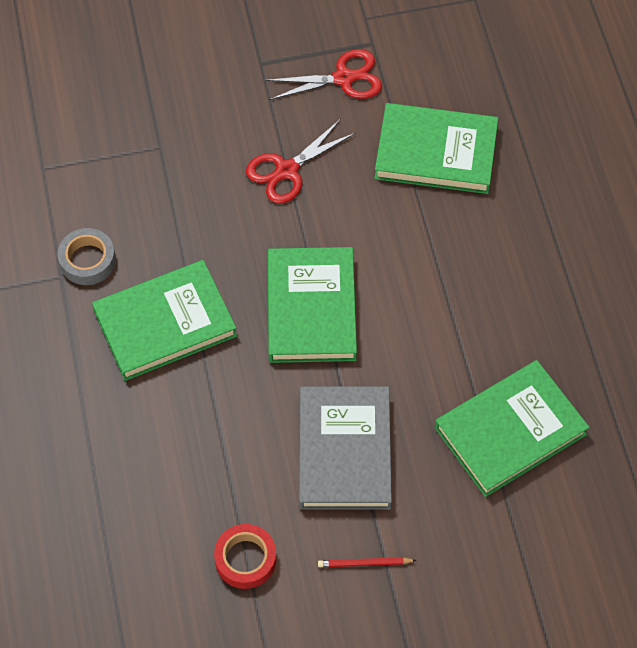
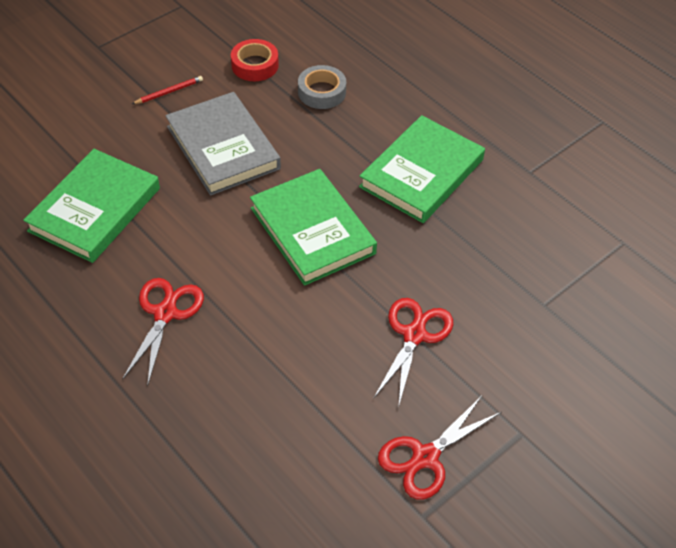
camera: 150 degrees right, 10 degrees down
(87, 260) = (520, 191): grey tape -> grey tape (322, 92)
(436, 152) = (281, 419): green book -> none
(488, 285) = (165, 313): none -> red scissors

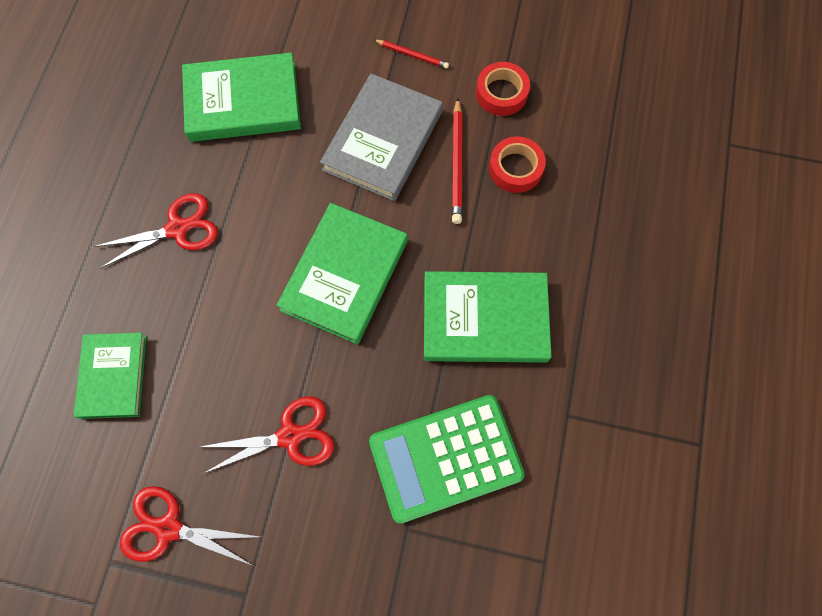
camera: 55 degrees right, 20 degrees up
(257, 429) = (113, 376): none -> green book
(285, 119) = (457, 163): none -> red pencil
(322, 92) = (515, 168): grey tape -> red tape
(507, 253) = (445, 458): none -> green calculator

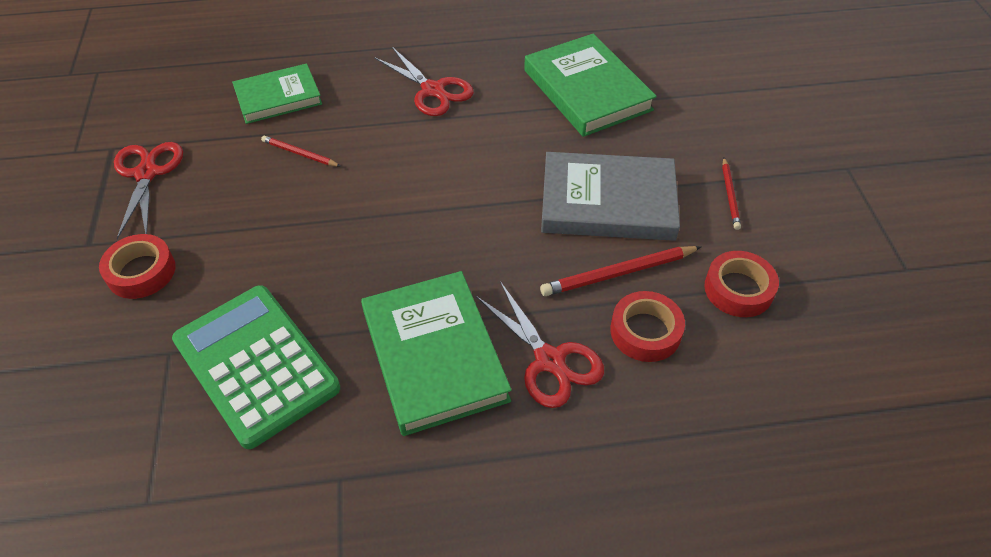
camera: 70 degrees right, 20 degrees down
(209, 372) = (299, 154): none -> red pencil
(290, 436) = (251, 228): red scissors -> red scissors (550, 361)
(303, 546) = (141, 272): none -> red tape
(345, 275) = (436, 218): green book -> none

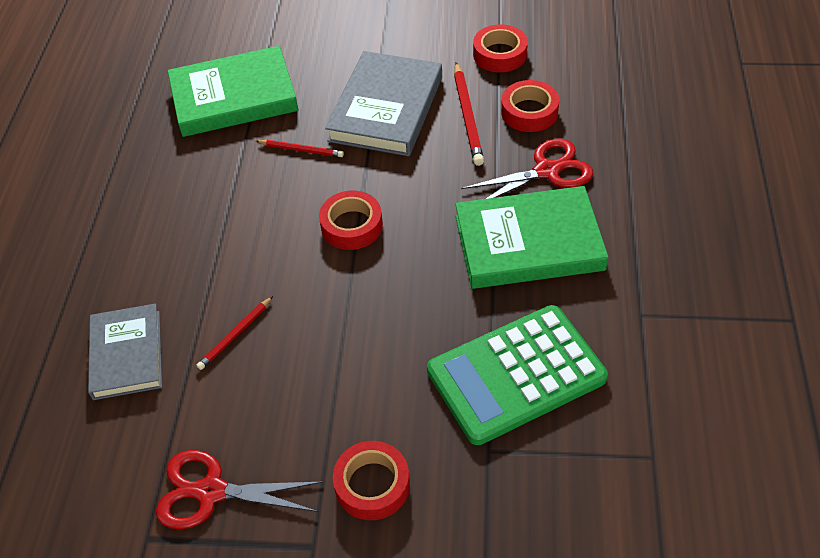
camera: 75 degrees left, 0 degrees up
(278, 97) = (127, 354): green book -> grey book
(433, 90) = (181, 212): red scissors -> none
(435, 205) = (351, 226): none -> red tape
(730, 195) = (401, 37): red pencil -> red pencil (301, 150)

